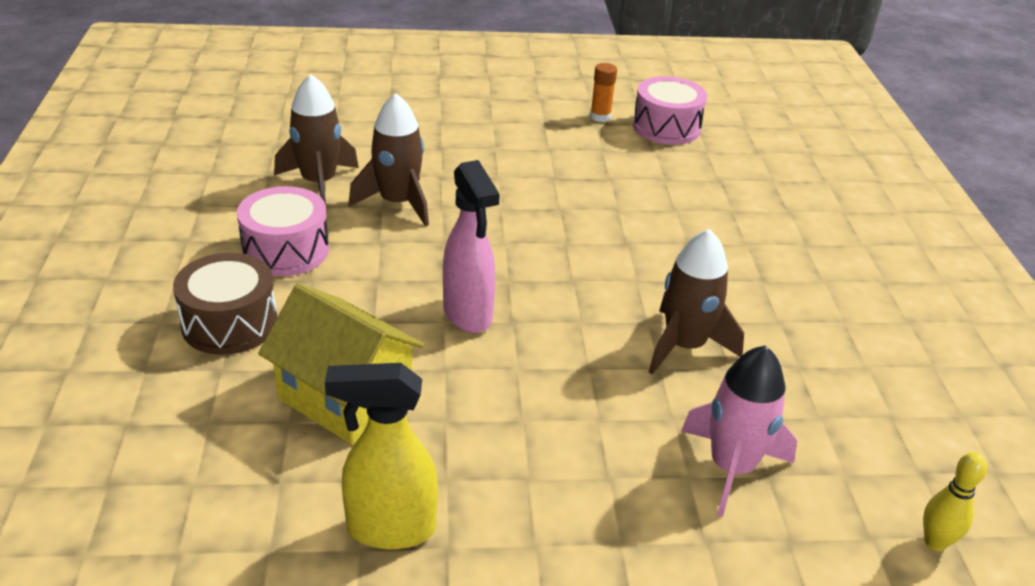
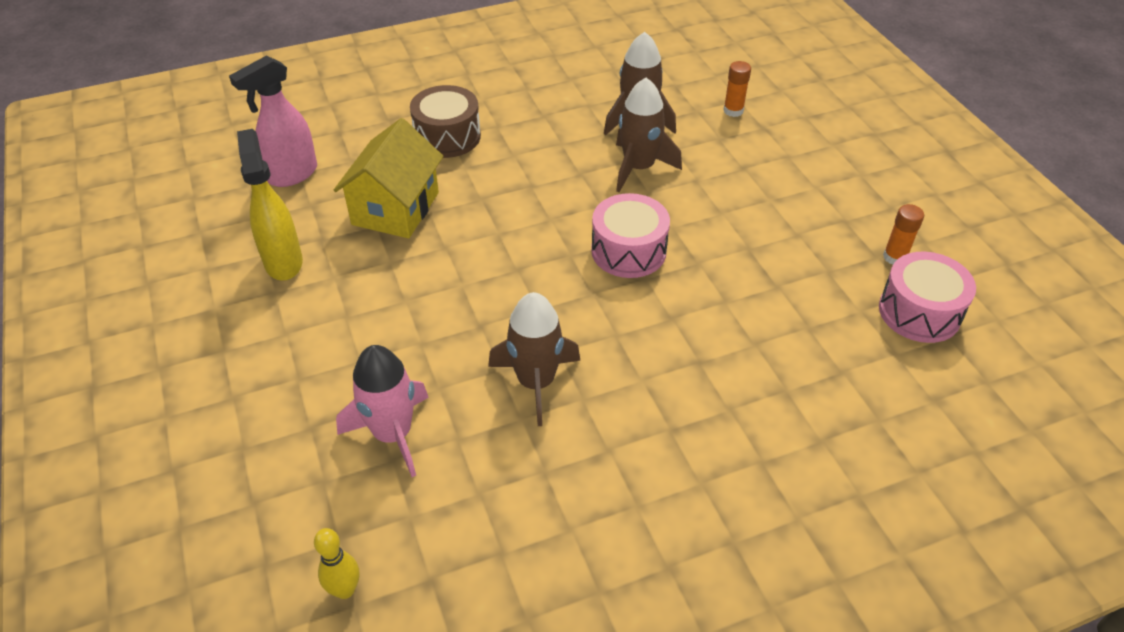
camera: 75 degrees right, 10 degrees up
(286, 250) = (540, 133): pink drum -> pink drum (628, 251)
(349, 127) = (733, 111): none -> orange glue stick
(468, 315) = (512, 243): pink spray bottle -> pink spray bottle (292, 175)

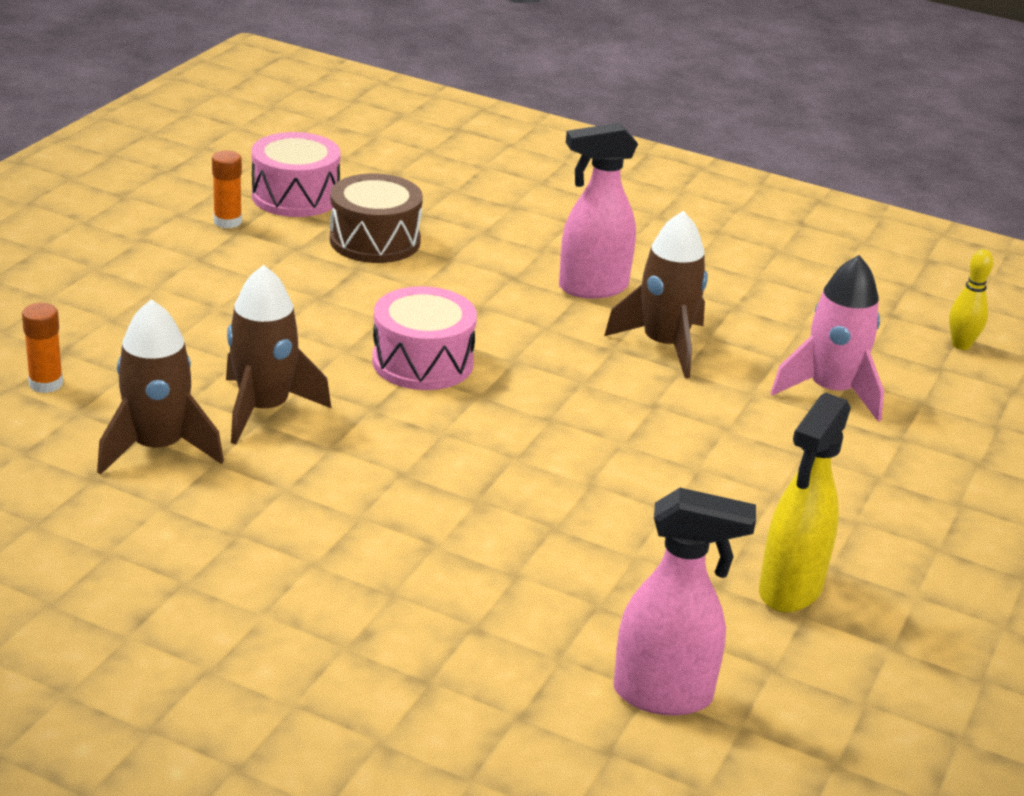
camera: 135 degrees left, 15 degrees down
(395, 208) = (588, 557): yellow house -> none
(447, 136) = (395, 596): brown drum -> brown drum (375, 241)
(646, 397) = (592, 288): none -> pink spray bottle

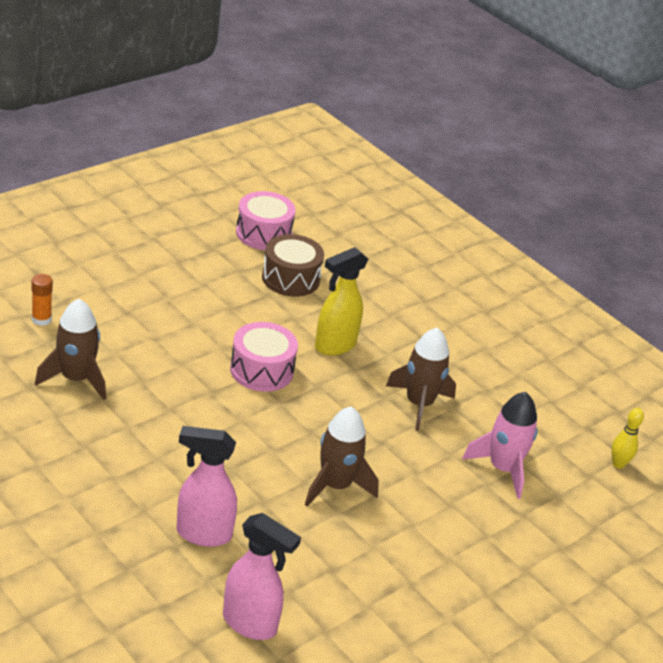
camera: 20 degrees right, 5 degrees up
(227, 221) = (211, 240): orange glue stick -> none
(264, 409) = (150, 372): brown rocket -> brown rocket (335, 485)
(592, 288) = (402, 350): pink spray bottle -> pink spray bottle (203, 534)
(790, 590) = (373, 588): yellow spray bottle -> yellow spray bottle (334, 346)

